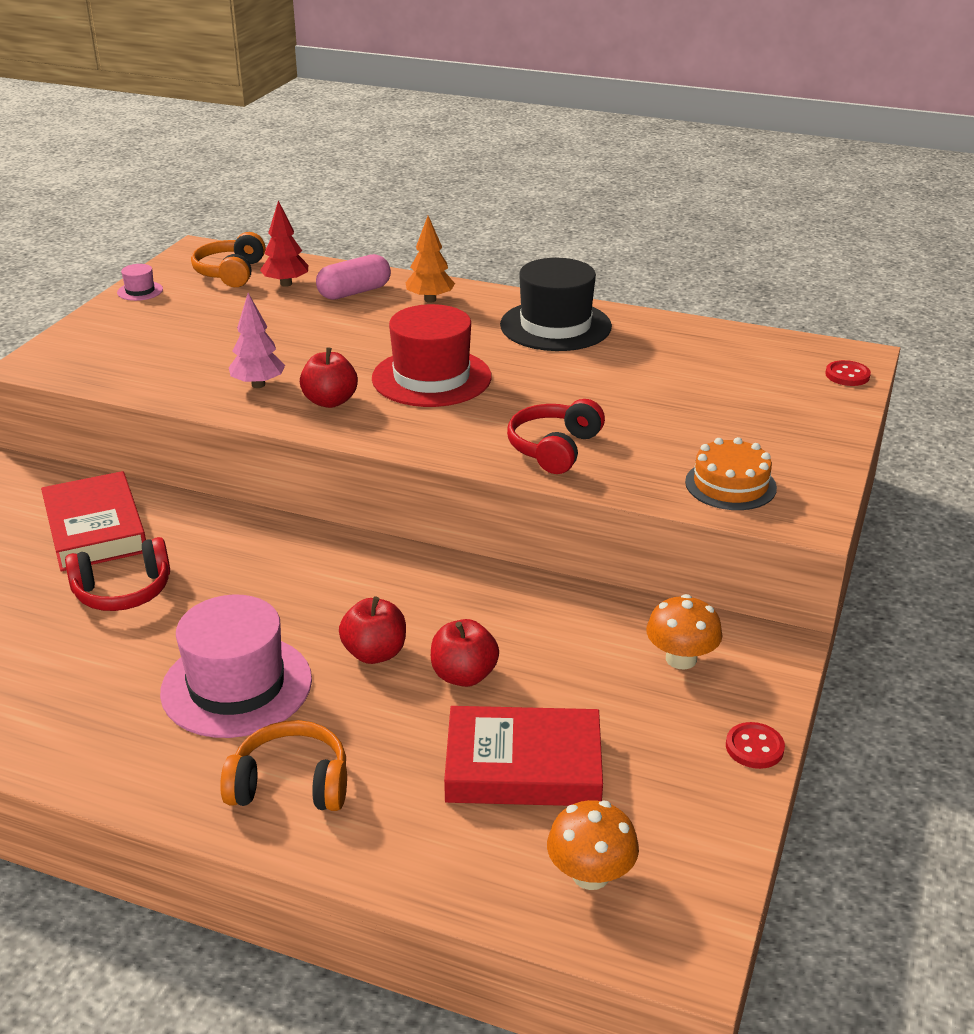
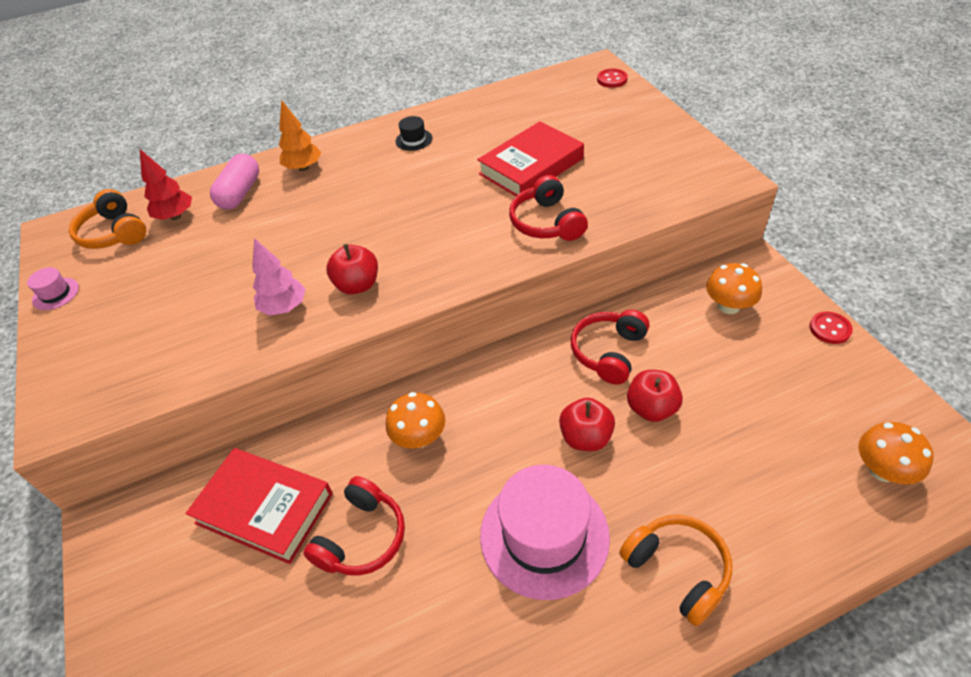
camera: 40 degrees left, 15 degrees up
(256, 562) = (419, 437): none -> orange mushroom
(290, 784) = (677, 570): orange headphones -> orange headphones turned 90 degrees clockwise
(431, 378) = (396, 223): red hat -> none
(500, 613) = (609, 352): none -> red headphones
(523, 766) = (762, 436): red book -> red book (531, 166)
(555, 326) = (414, 140): black hat -> black hat, size x0.42
(730, 485) = (667, 182): orange cake -> none

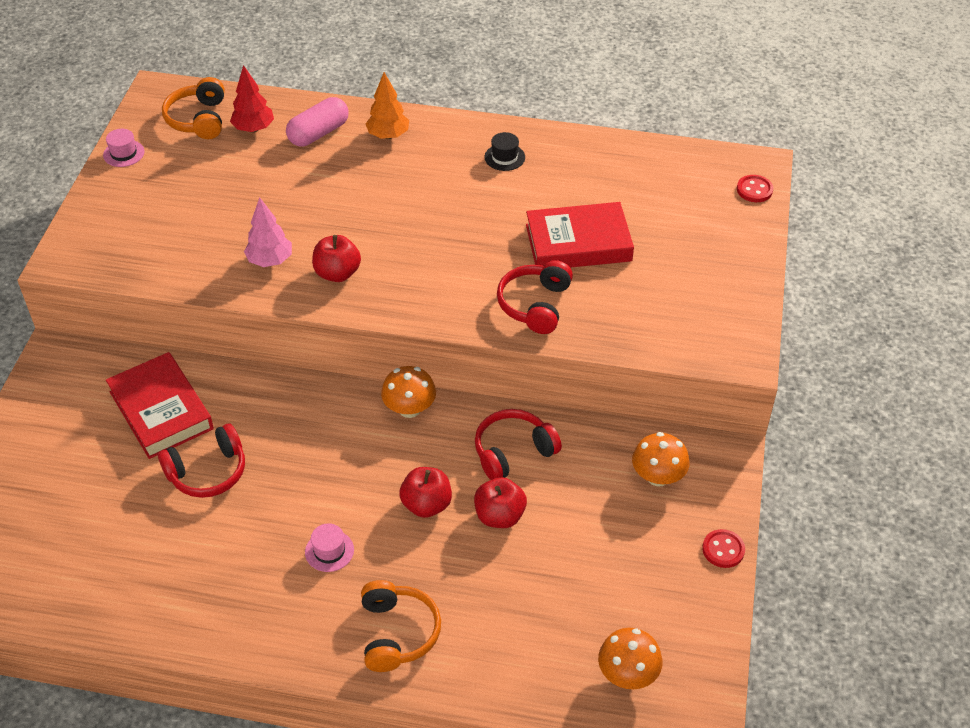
camera: 30 degrees right, 0 degrees up
(419, 437) = (306, 427): orange mushroom -> orange mushroom (409, 409)
(544, 535) = (329, 551): pink hat -> pink hat, size x0.42

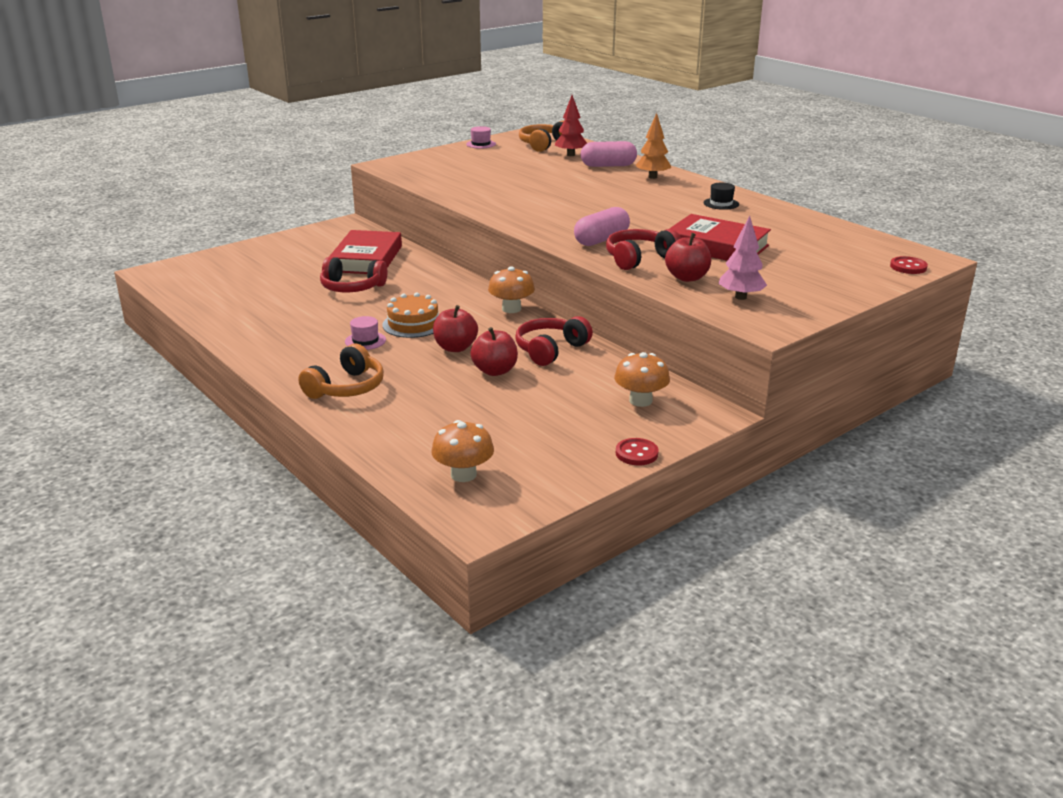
camera: 40 degrees right, 20 degrees down
(270, 261) = (495, 195): pink tree -> pink tree (740, 297)
(337, 273) = (528, 210): red apple -> red apple (687, 277)
(344, 493) = (413, 324): none -> orange cake
(468, 290) = (601, 240): none -> pink capsule
(513, 452) = (550, 350): red headphones -> red headphones turned 60 degrees counterclockwise

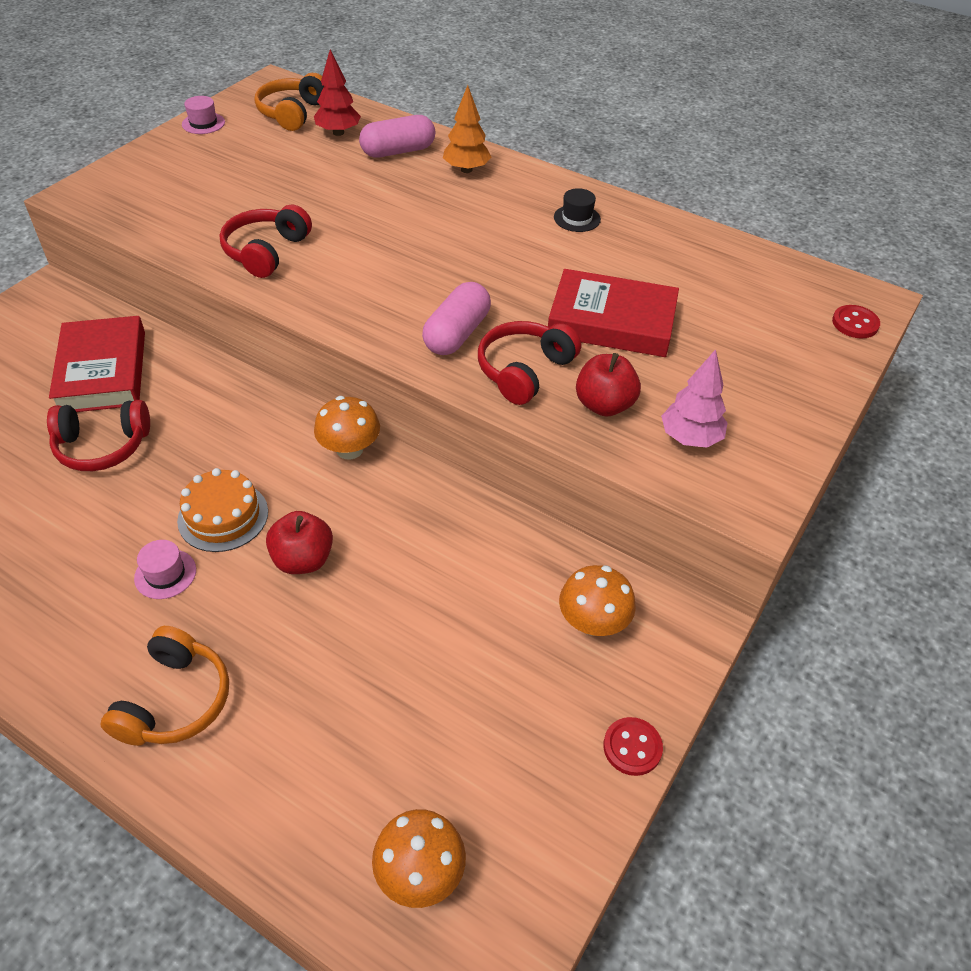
camera: 20 degrees left, 20 degrees up
(495, 371) = (377, 602): red apple -> none
(550, 350) = (435, 534): red headphones -> red headphones (266, 251)

